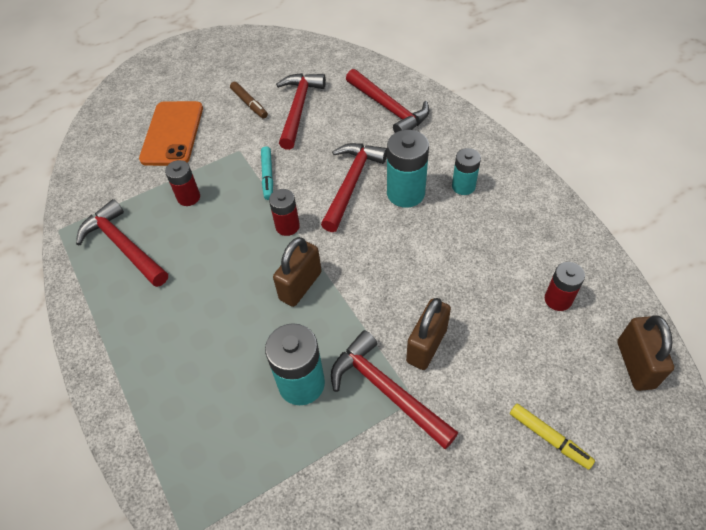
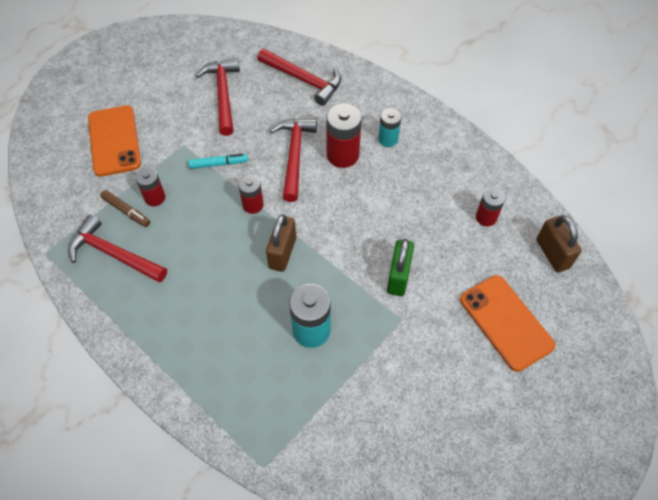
camera: 20 degrees left, 5 degrees up
(249, 103) = (175, 98): brown marker -> brown marker (126, 211)
(268, 176) = (219, 164): turquoise marker -> turquoise marker turned 75 degrees counterclockwise
(387, 391) = (379, 319): red hammer -> none
(405, 193) = (342, 155): turquoise battery -> red battery
(426, 345) = (398, 277): brown padlock -> green padlock
(549, 438) = (506, 322): yellow marker -> orange phone

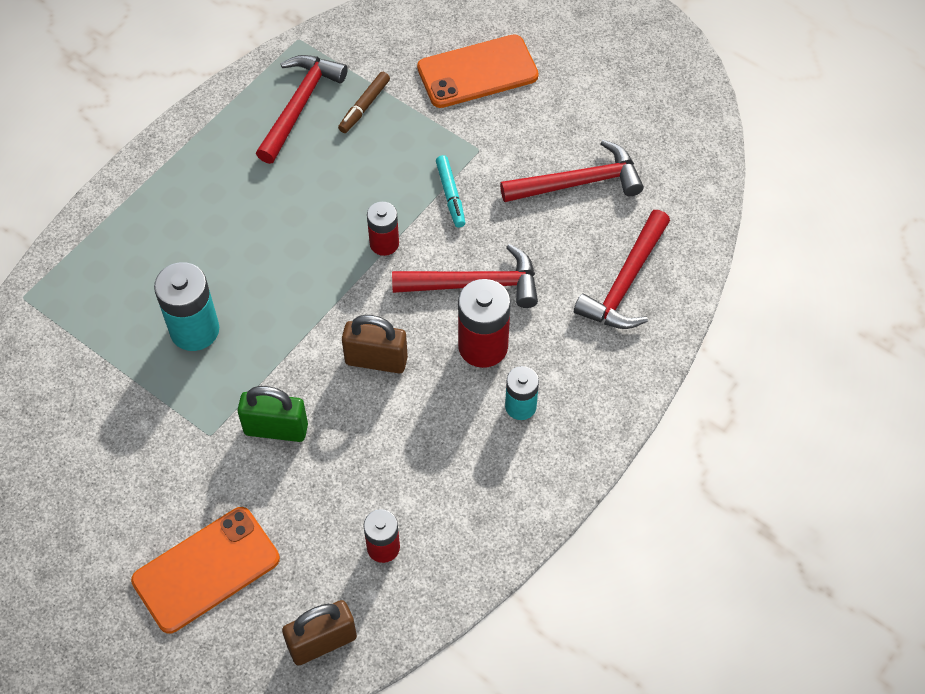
camera: 85 degrees right, 0 degrees up
(155, 198) = (387, 132): red battery -> none
(282, 253) = (309, 286): brown padlock -> brown padlock (376, 360)

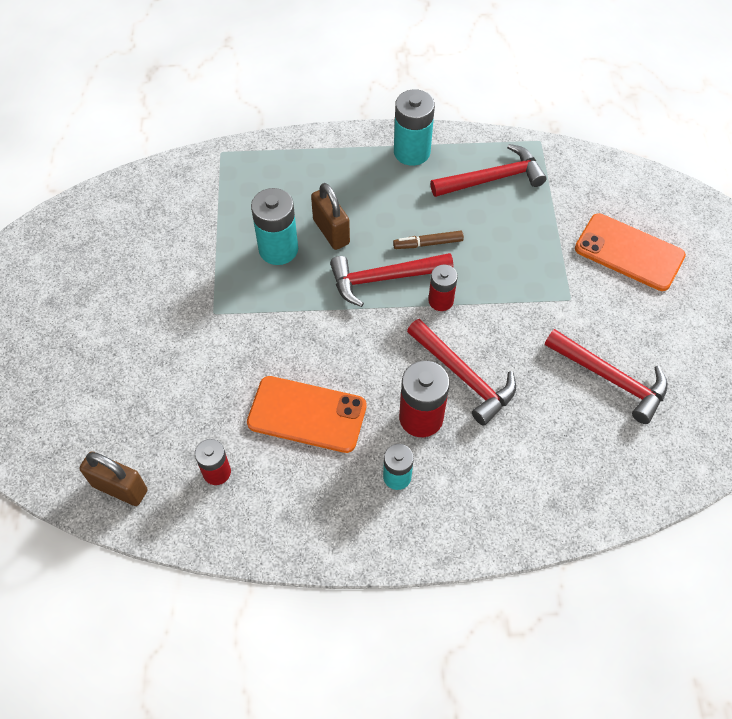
camera: 50 degrees right, 0 degrees up
(201, 142) = (411, 152): none -> turquoise battery
(206, 570) = (119, 383): orange phone -> orange phone (307, 414)
(276, 429) = (249, 345): green padlock -> none
(364, 106) = (530, 212): brown marker -> brown marker (428, 244)
(376, 360) = (350, 362): brown padlock -> brown padlock (331, 232)
(450, 195) = (517, 310): turquoise marker -> none
(626, 282) = (562, 471): red hammer -> red hammer (384, 278)

